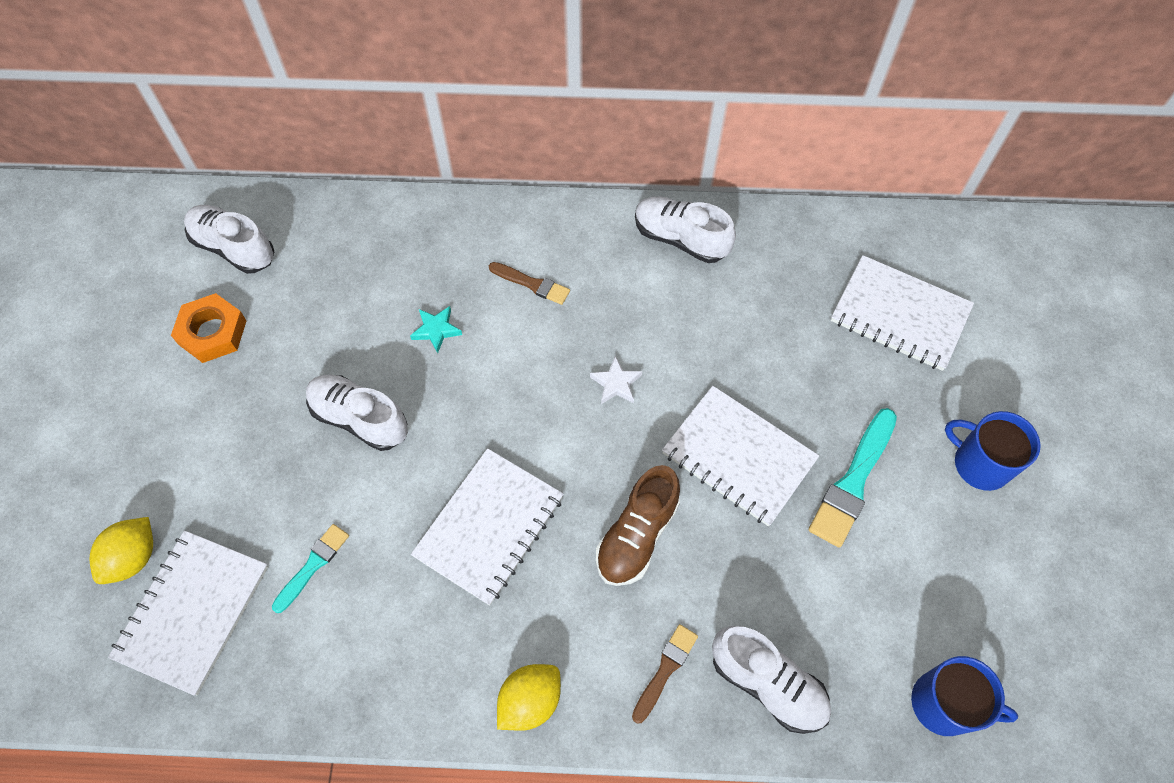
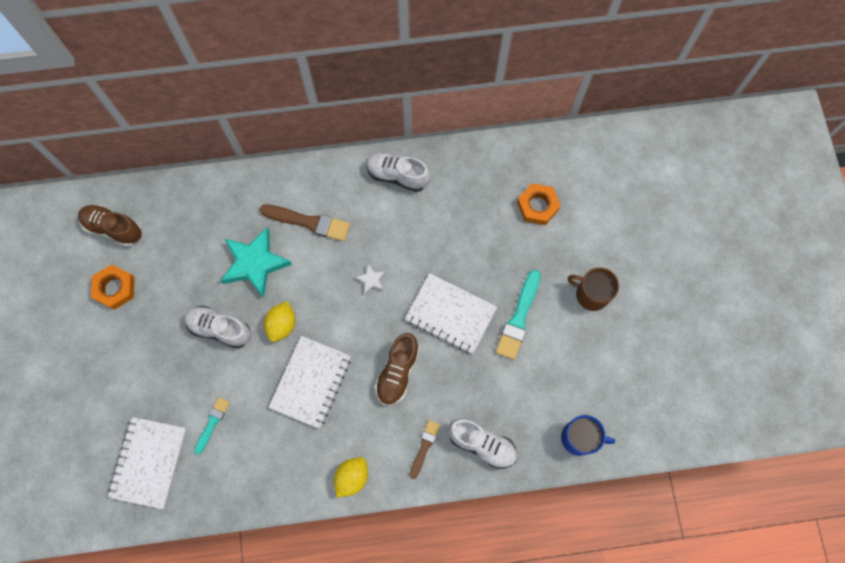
camera: 10 degrees left, 10 degrees up
(133, 558) = (105, 437): yellow lemon -> yellow lemon (282, 325)
(234, 248) = (113, 228): white shoe -> brown shoe
(436, 330) = (255, 263): turquoise star -> turquoise star, size x2.22
(532, 284) = (309, 222): brown brush -> brown brush, size x1.67
(900, 315) = (537, 206): white notebook -> orange nut
(980, 464) = (591, 294): blue mug -> brown mug

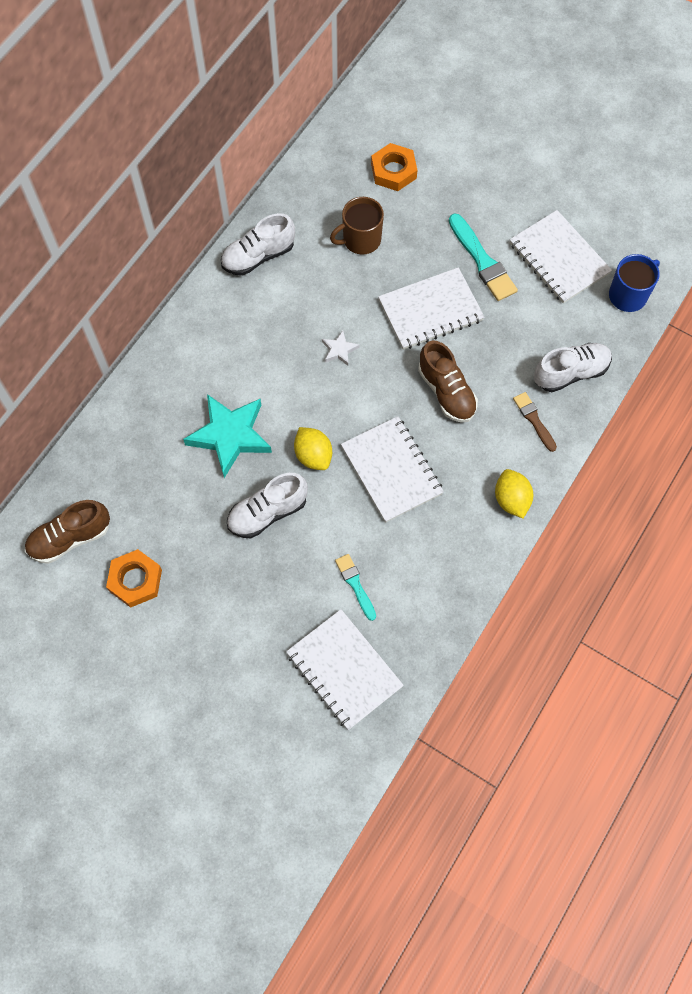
camera: 50 degrees left, 5 degrees down
(309, 222) = (233, 361): brown brush -> none
(566, 367) = (559, 258): none -> white notebook
(591, 294) = (511, 192): brown mug -> brown mug (361, 240)

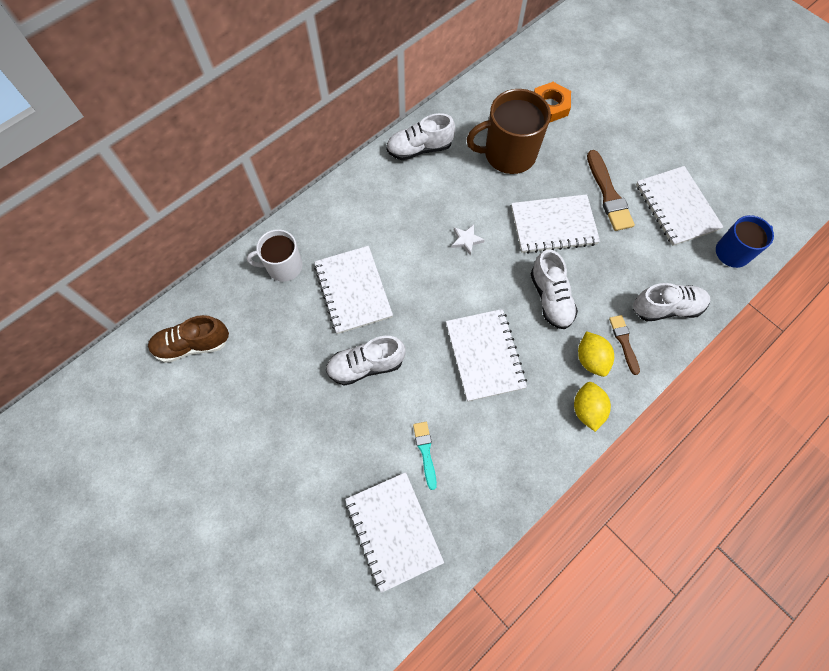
camera: 15 degrees right, 0 degrees up
(135, 580) = (235, 396): orange nut -> none
(144, 428) = (283, 266): none -> white mug
(230, 436) = (353, 290): turquoise star -> white notebook
(313, 455) = (419, 325): yellow lemon -> yellow lemon (591, 359)
(361, 240) = (508, 154): brown mug -> brown mug, size x1.59
(446, 392) = (550, 298): brown shoe -> white shoe
(482, 261) = (608, 194): turquoise brush -> brown brush

